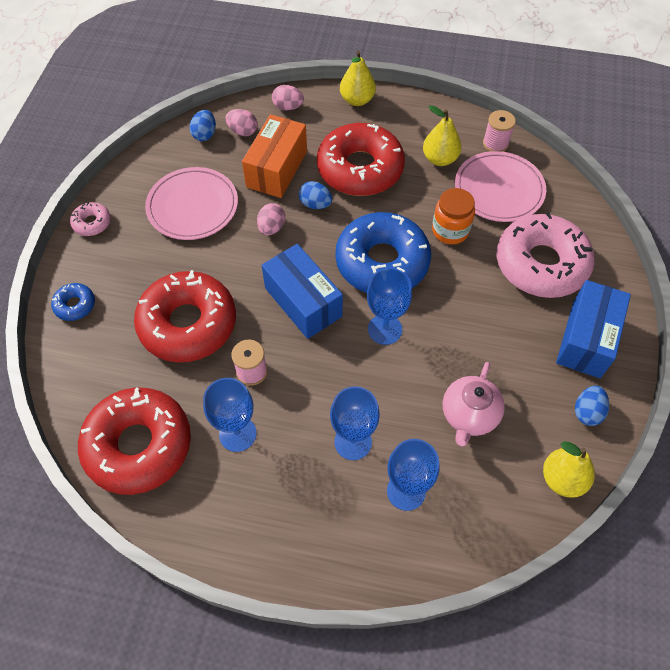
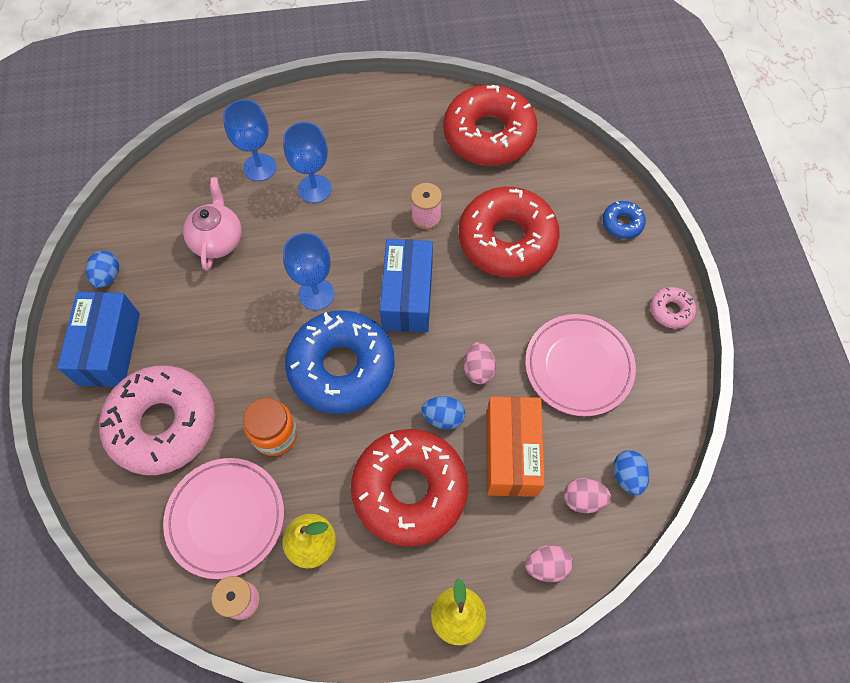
camera: 160 degrees right, 5 degrees up
(237, 434) = (413, 166): blue goblet -> none
(303, 302) = (407, 296): blue box -> blue box turned 60 degrees clockwise
(562, 479) = (129, 214): yellow pear -> none

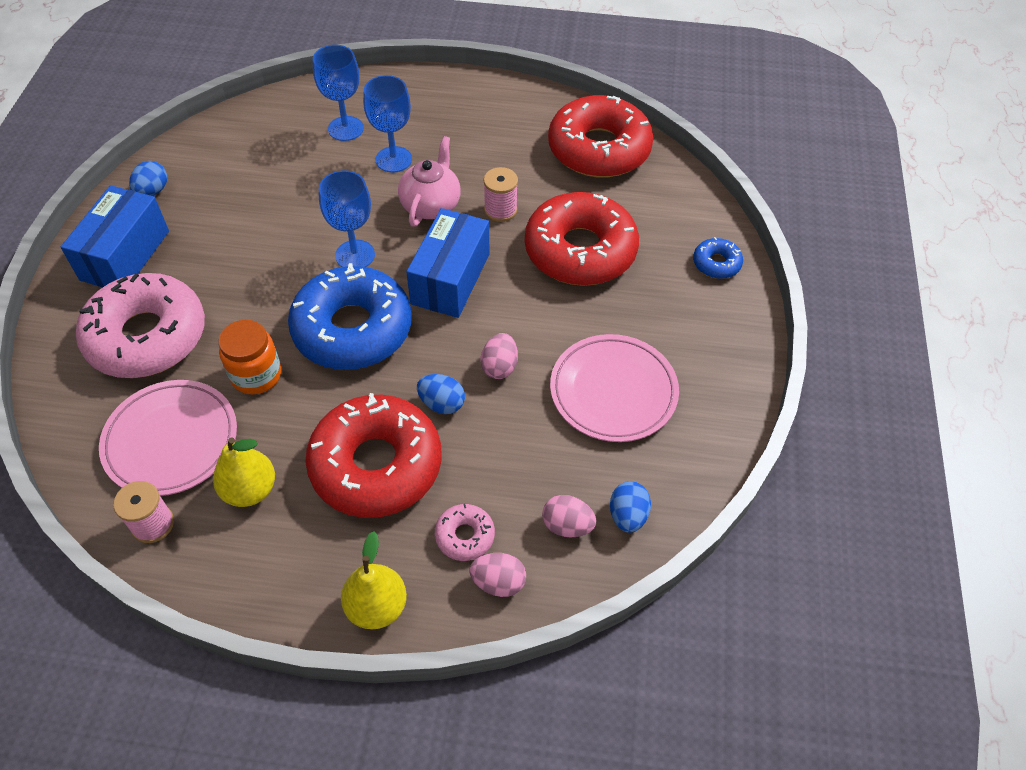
camera: 15 degrees right, 10 degrees down
(218, 240) = (275, 183): pink teapot -> pink teapot (431, 205)
(511, 453) = (503, 458): orange box -> none
(671, 310) = (741, 361): pink donut -> pink donut (465, 536)

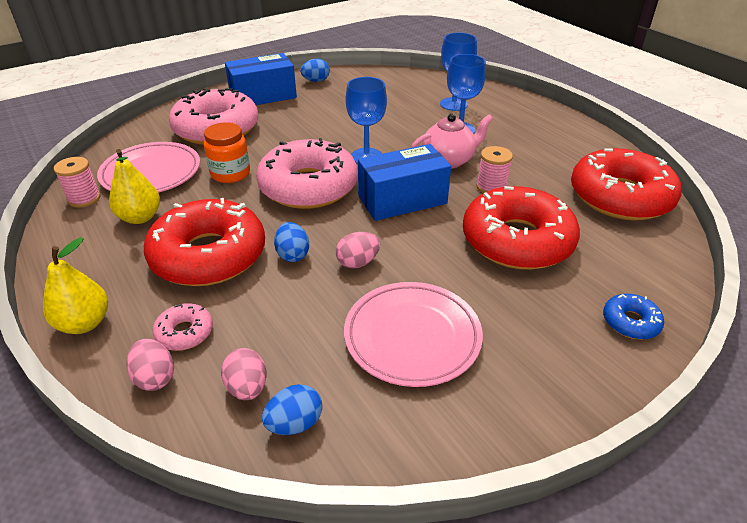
camera: 50 degrees right, 15 degrees down
(352, 329) = (308, 186): blue donut -> pink donut

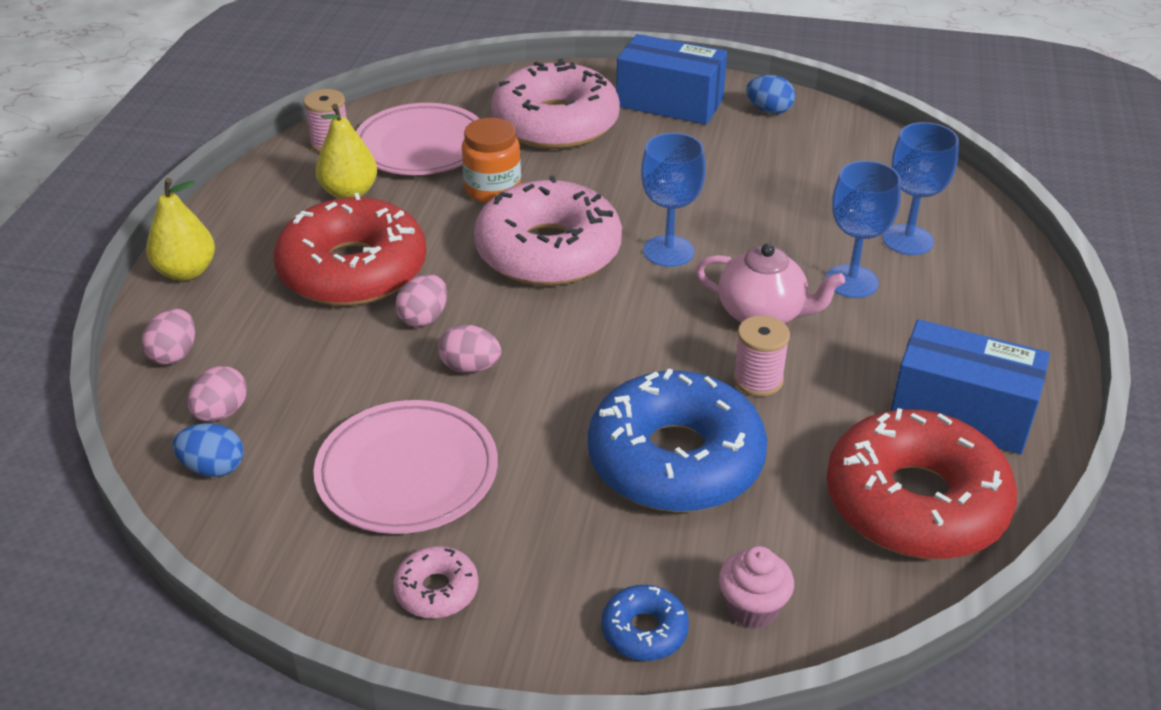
camera: 45 degrees right, 0 degrees up
(185, 333) = (241, 331): pink donut -> pink donut (436, 590)
(293, 255) = (424, 318): blue egg -> pink egg
(402, 200) = (624, 329): blue box -> blue box (961, 412)
(517, 241) = (675, 460): red donut -> blue donut
(645, 279) = (752, 608): none -> pink cupcake

